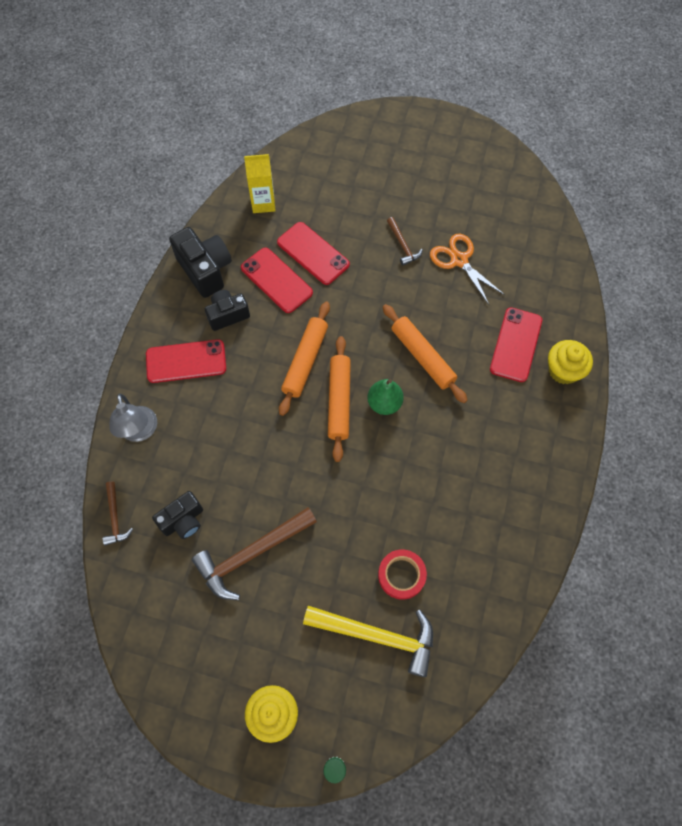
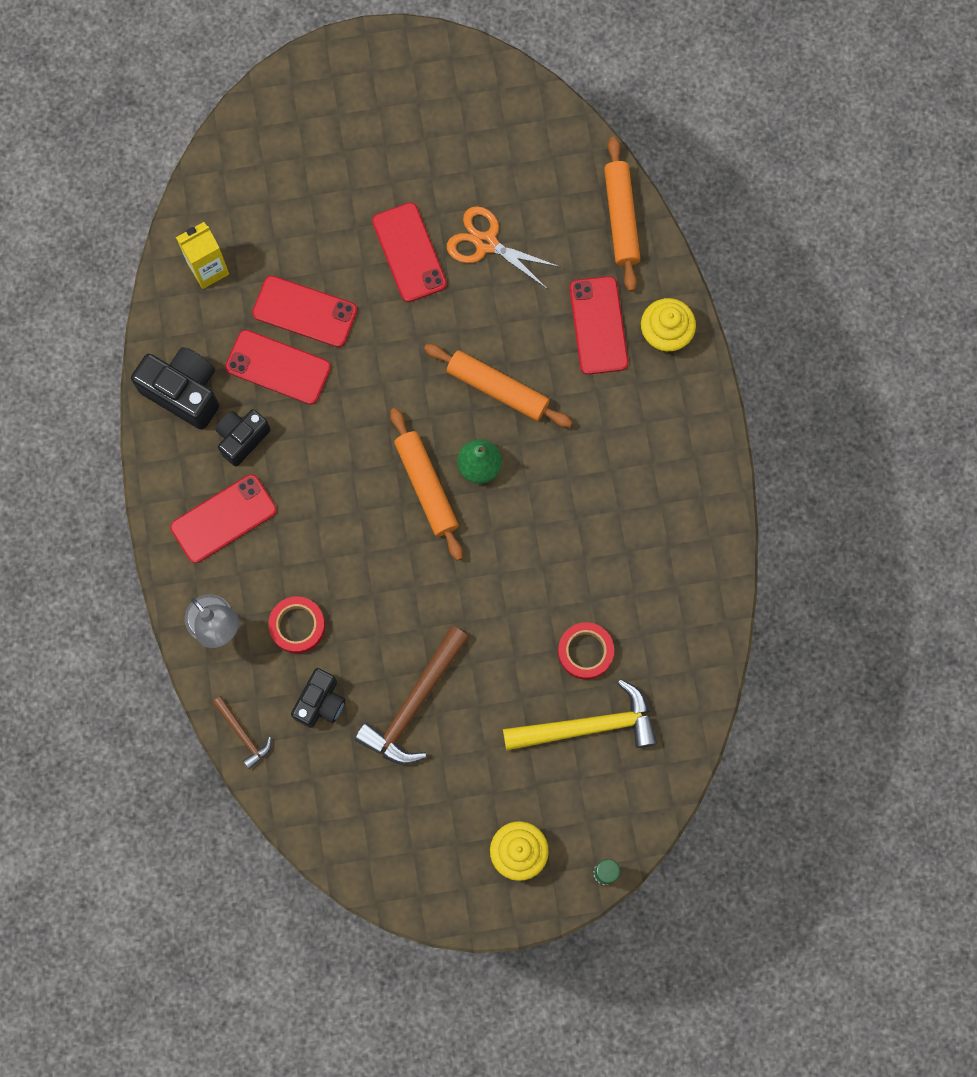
camera: 25 degrees left, 10 degrees up
(196, 457) = (297, 626): none -> red tape
(305, 361) = (363, 455): orange rolling pin -> orange rolling pin (621, 218)
(402, 245) = (409, 252): brown hammer -> red phone

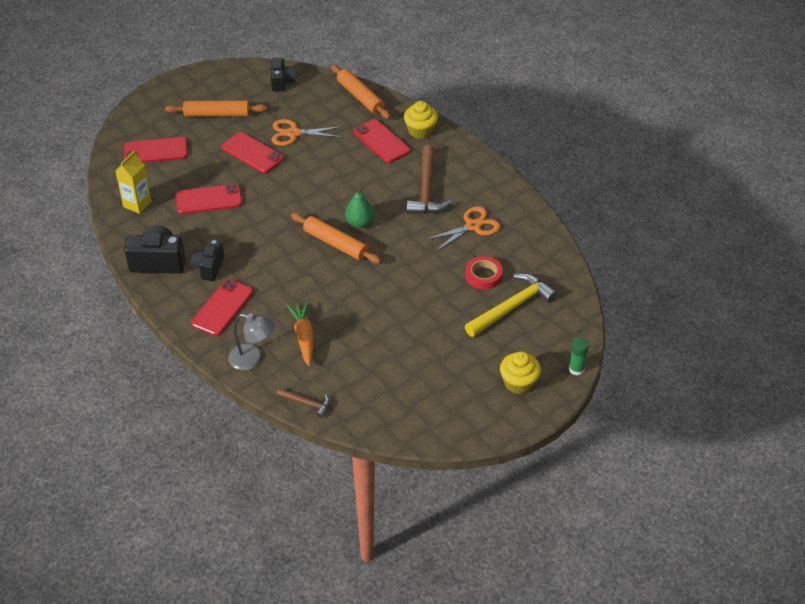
camera: 30 degrees left, 30 degrees down
(278, 367) = (209, 229): red phone -> red phone (155, 151)
(297, 626) = (304, 337): red tape -> orange carrot
(320, 702) = (344, 366): black camera -> black camera (282, 82)
(414, 704) = (402, 342): brown hammer -> brown hammer (426, 189)
(497, 389) = (345, 188): orange rolling pin -> orange rolling pin (216, 114)
(626, 556) = (473, 226): none -> orange scissors

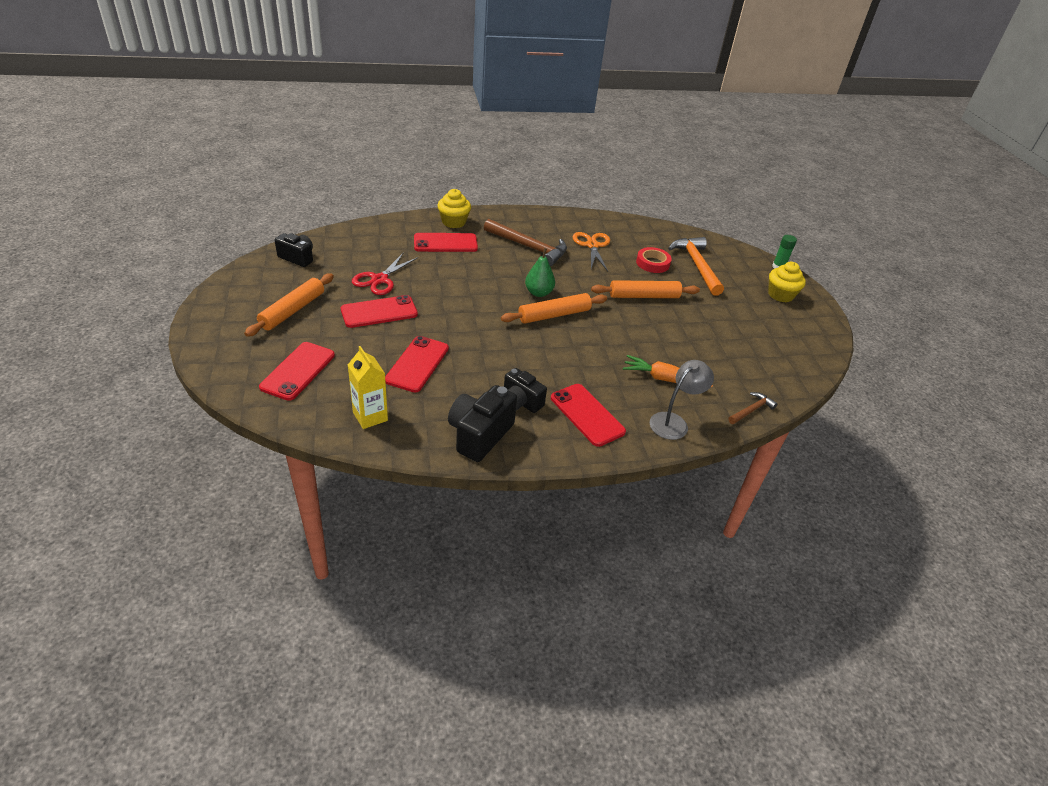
camera: 65 degrees left, 5 degrees down
(293, 133) = (379, 279): orange scissors -> red scissors
(360, 97) = (374, 230): orange rolling pin -> orange rolling pin (644, 296)
(512, 307) = (697, 265): yellow hammer -> orange hammer

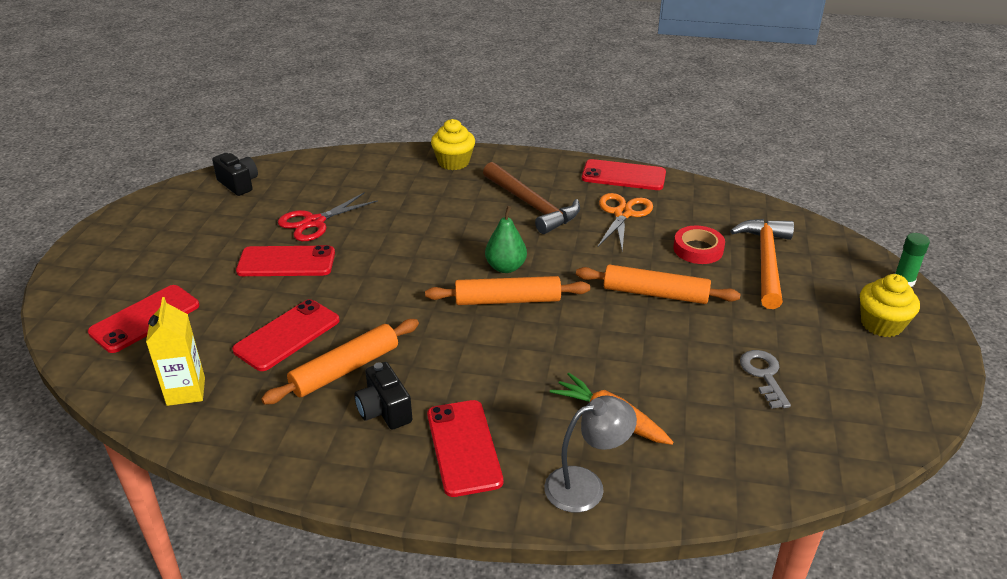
camera: 25 degrees right, 5 degrees down
(293, 311) = (190, 245): orange rolling pin -> orange rolling pin (345, 369)
(445, 243) = (425, 187): red phone -> red phone (623, 176)
(480, 435) = (301, 444): black camera -> none
(734, 336) = (764, 375): none -> grey key
(751, 410) = (723, 494): brown hammer -> none

